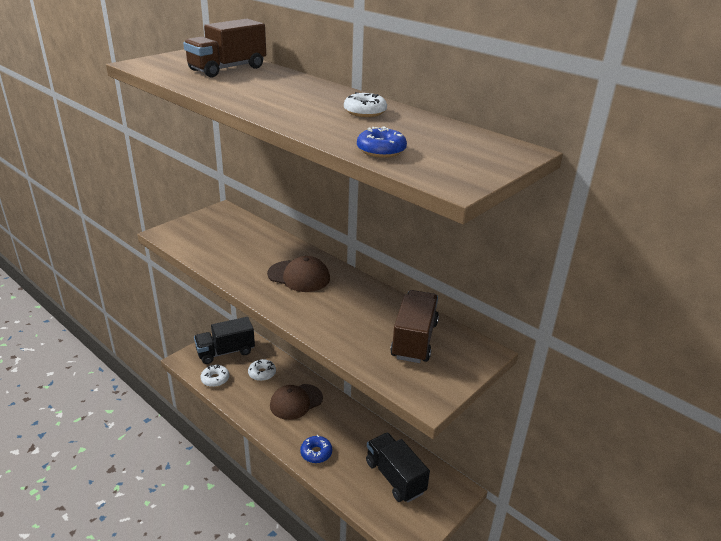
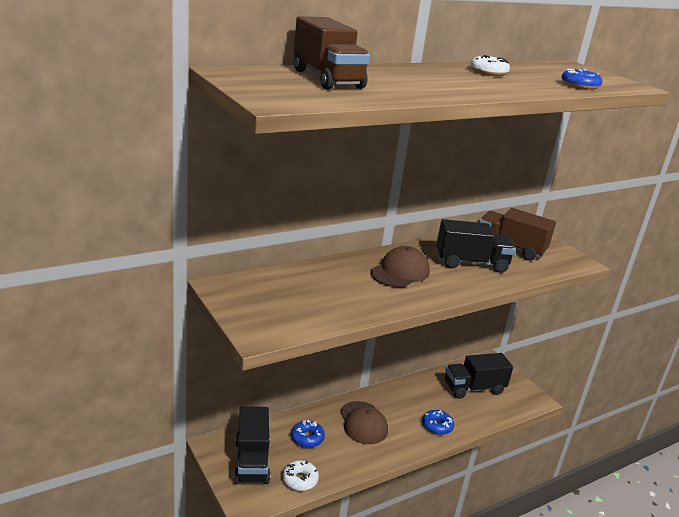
camera: 75 degrees left, 5 degrees down
(262, 373) = (307, 438): white donut -> blue donut
(351, 314) = (471, 263): none -> black truck

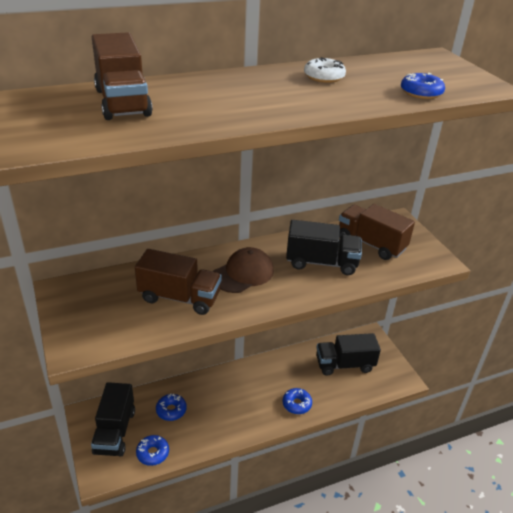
camera: 10 degrees right, 10 degrees up
(300, 480) = (153, 453): white donut -> blue donut
(347, 292) = (179, 297): none -> brown truck
(363, 423) = (227, 397): brown cap -> none

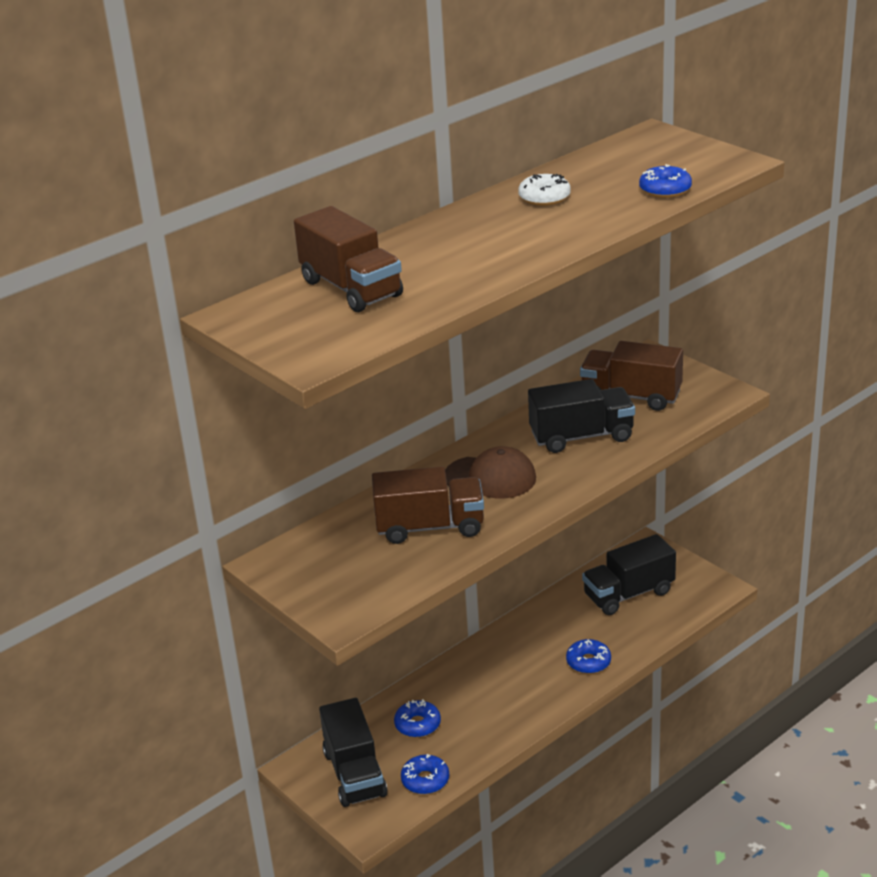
camera: 15 degrees left, 5 degrees down
(243, 273) = (490, 477): brown cap -> brown cap turned 75 degrees clockwise

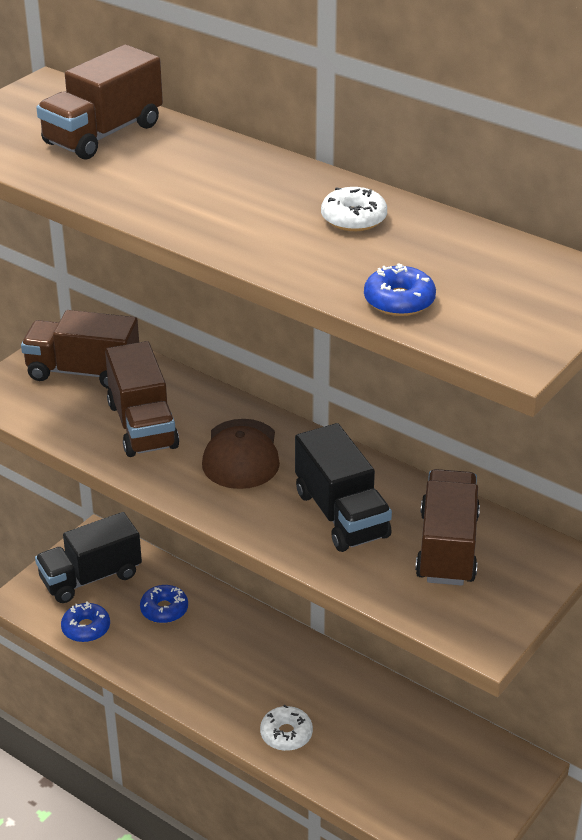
camera: 75 degrees right, 5 degrees up
(330, 559) = (83, 372): none -> brown truck
(588, 662) = (286, 734): blue donut -> white donut
(628, 594) = (420, 758): black truck -> none

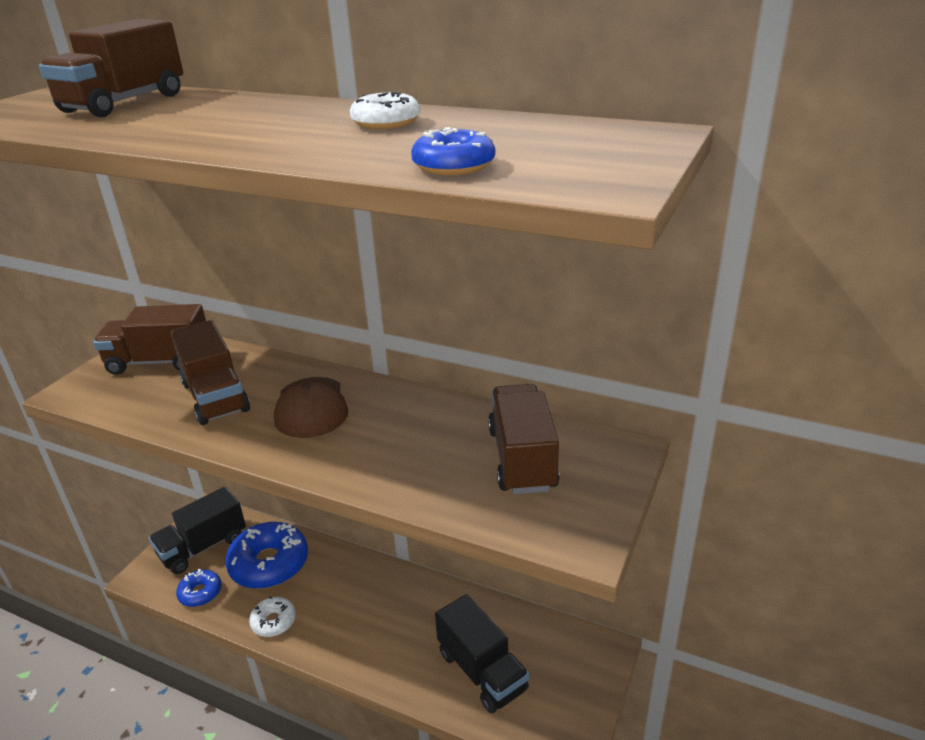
camera: 10 degrees left, 5 degrees down
(164, 609) = (269, 564): blue donut -> blue donut, size x1.93
(286, 734) = (390, 659): white donut -> white donut (273, 621)
(341, 514) = (414, 445): black truck -> black truck (481, 671)

